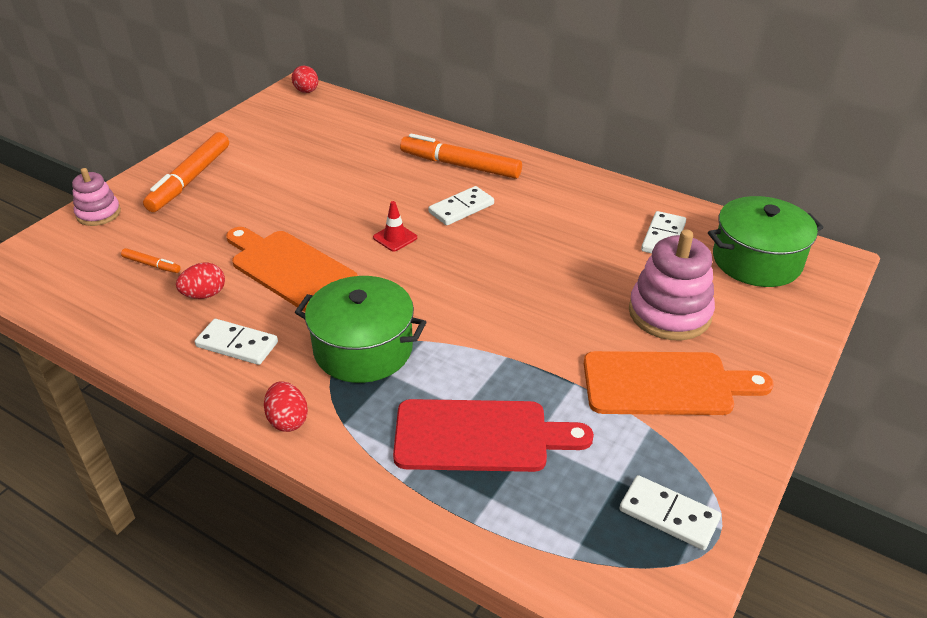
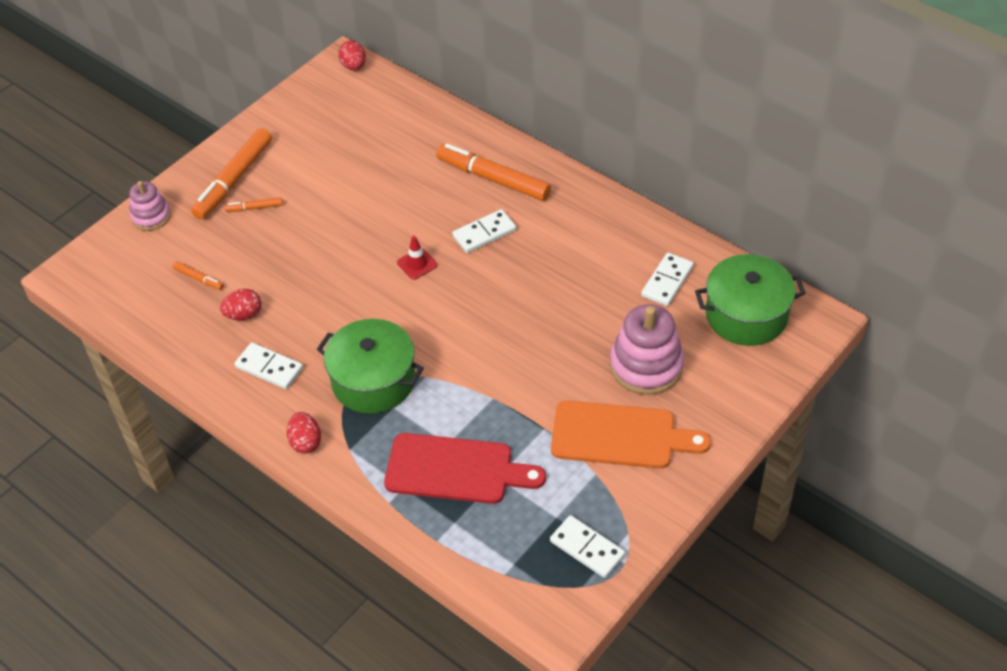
camera: 10 degrees right, 10 degrees up
(213, 201) = (255, 208): none -> orange marker
(289, 268) = (318, 291): orange cutting board -> none

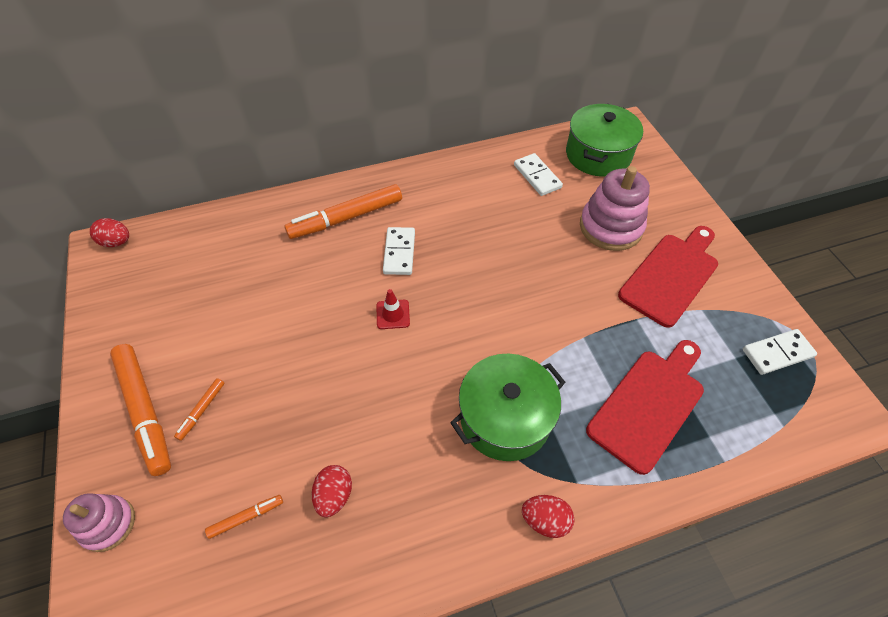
camera: 60 degrees left, 5 degrees up
(269, 368) = (424, 506): white domino -> none
(620, 436) = (671, 276): orange cutting board -> red cutting board

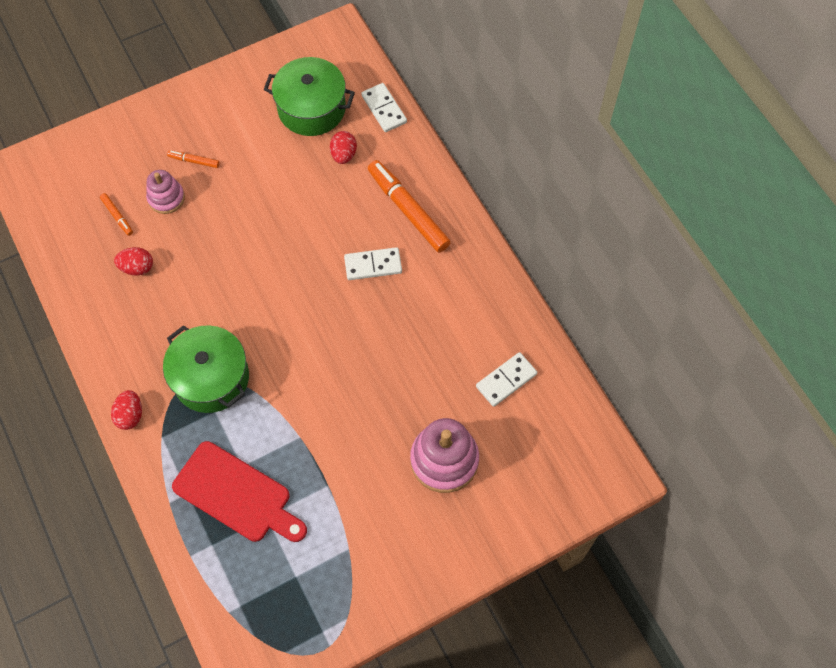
camera: 80 degrees right, 10 degrees up
(108, 524) = (107, 136): pink stacking toy -> pink stacking toy (166, 198)
(117, 242) = (345, 41): red egg -> red egg (343, 155)
(145, 411) = (190, 125): orange marker -> none
(393, 314) = (301, 274): red traffic cone -> none
(598, 155) = (558, 444): green pot -> green pot (311, 108)
(671, 276) = (387, 521): red cutting board -> none
(777, 353) = (306, 618): white domino -> white domino (384, 109)

